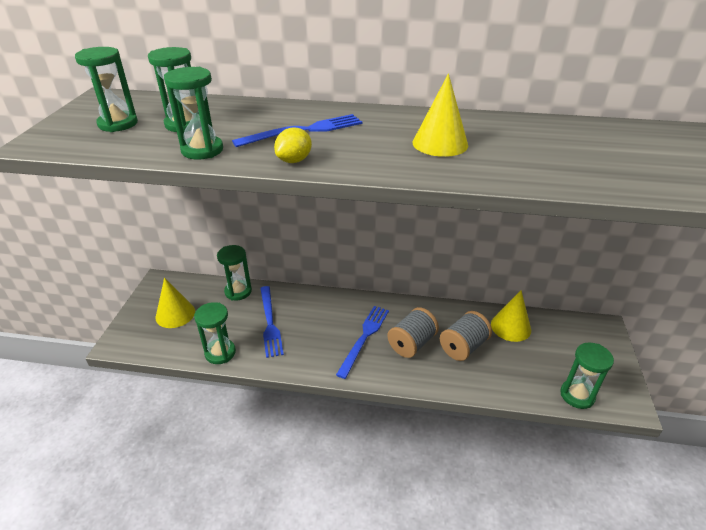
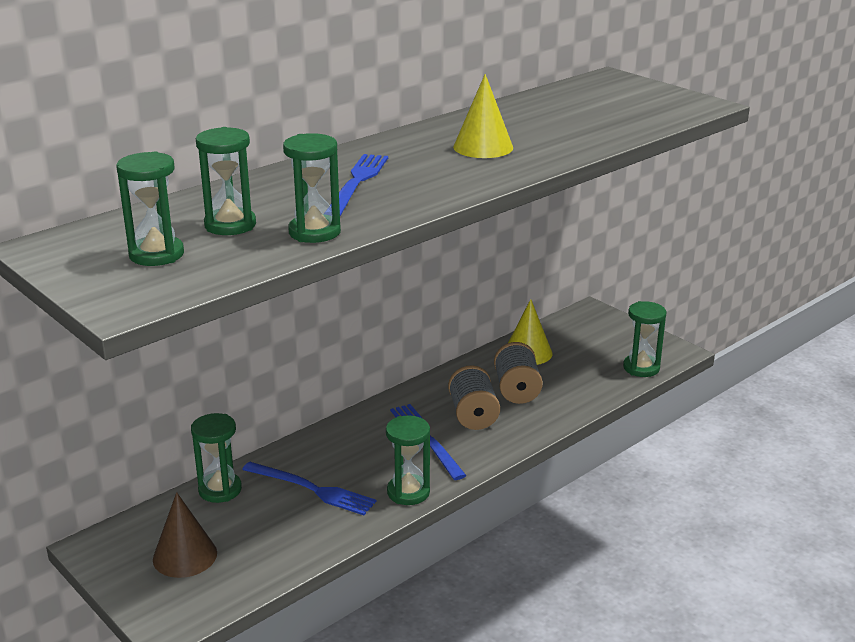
camera: 50 degrees left, 10 degrees down
(175, 314) = (185, 556): yellow cone -> brown cone
(220, 353) = (309, 545): green hourglass -> green hourglass (408, 492)
(294, 160) = (412, 204): yellow lemon -> none

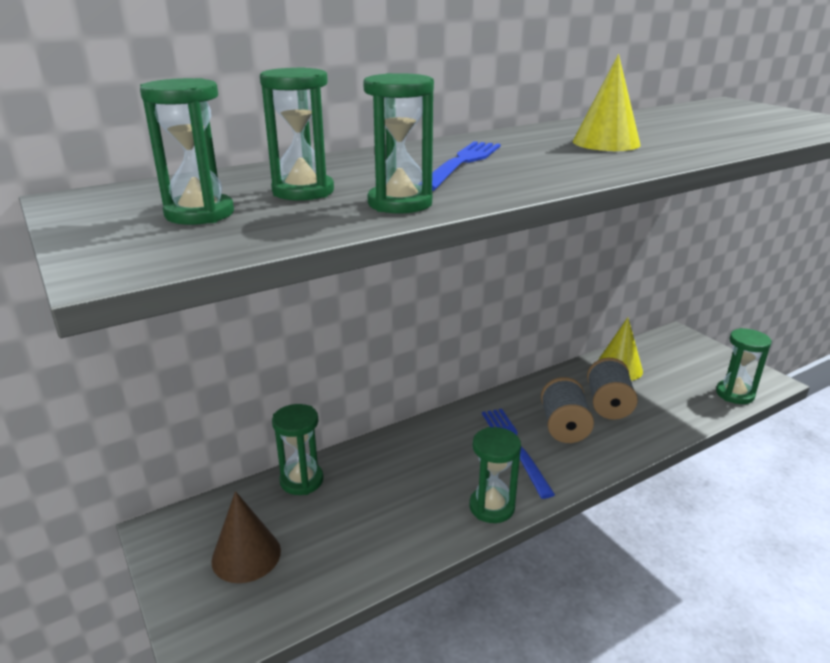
camera: 10 degrees right, 0 degrees up
(311, 489) = (392, 491): blue fork -> none

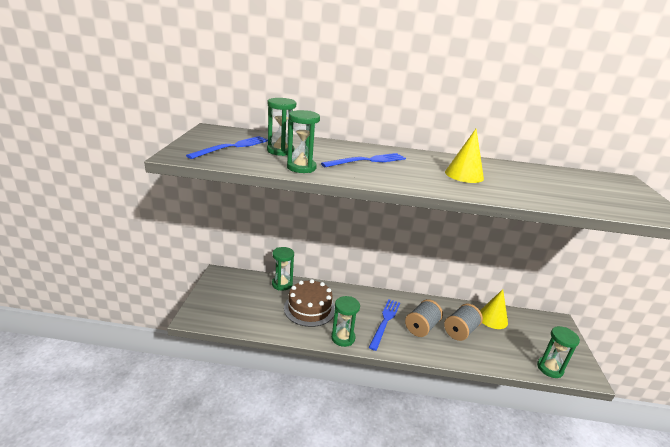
camera: 35 degrees right, 0 degrees up
(199, 214) = (232, 147): green hourglass -> blue fork
(246, 555) = (235, 298): brown cone -> none
(392, 493) = (309, 308): none -> brown cake

